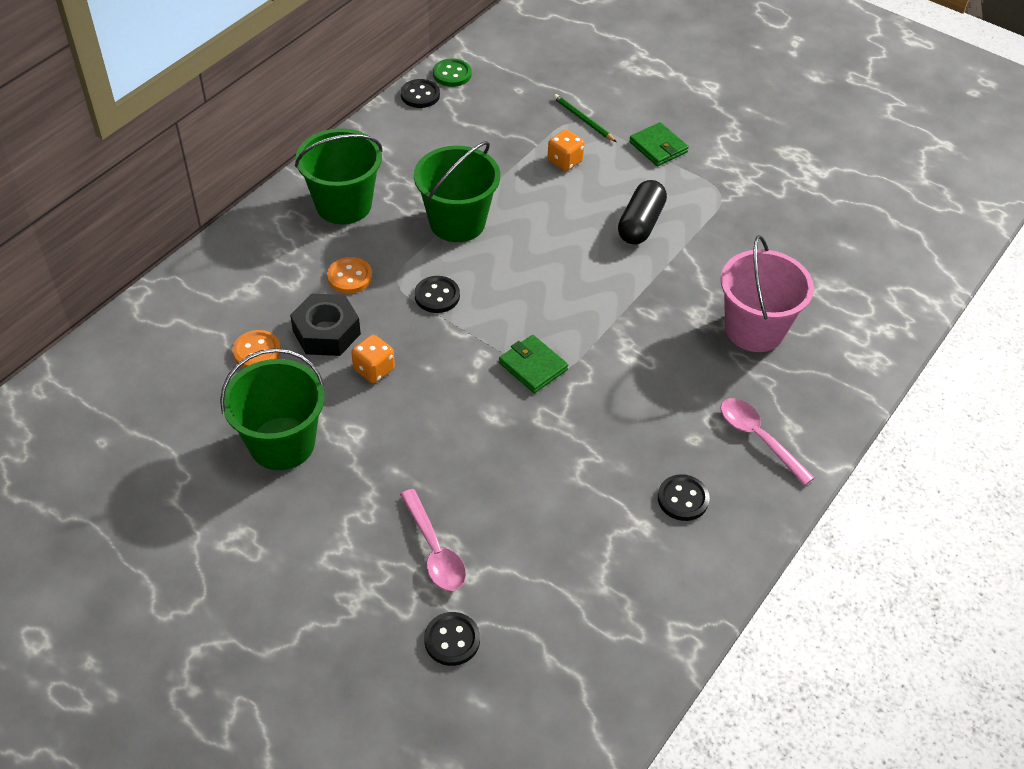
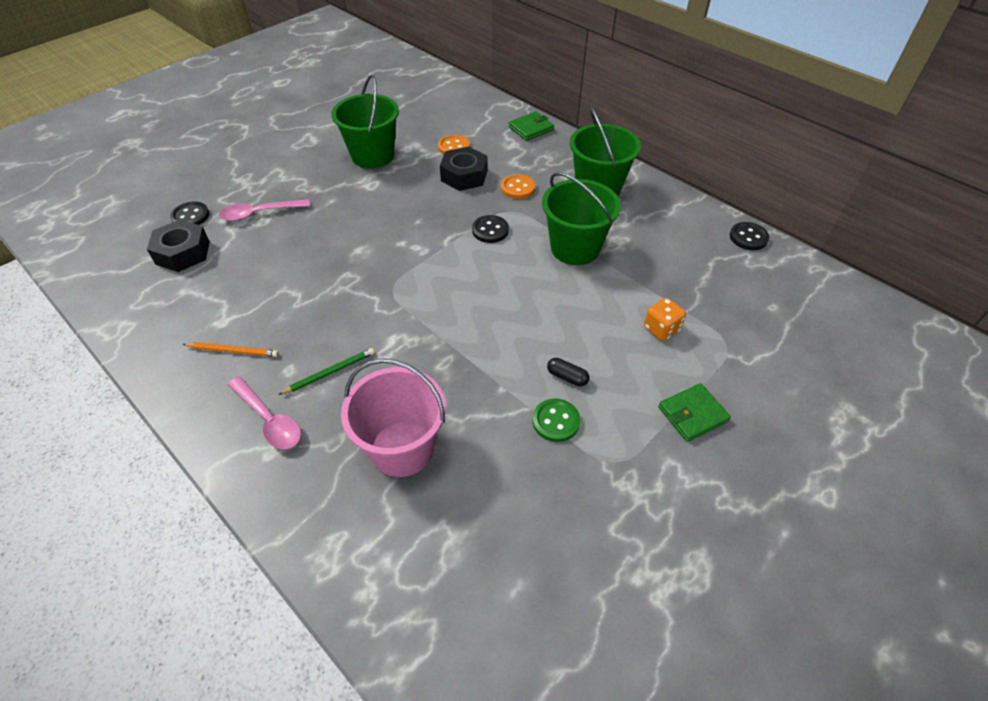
camera: 100 degrees right, 0 degrees up
(374, 369) = (423, 195): orange dice -> none
(452, 74) = (786, 260): green button -> green button (556, 421)
(532, 618) = (183, 253): none -> black nut
(533, 366) = (402, 277): green wallet -> green wallet (531, 128)
(583, 120) = (731, 353): green pencil -> green pencil (330, 372)
(640, 223) = (567, 377): black capsule -> black capsule, size x0.52
(683, 499) = (233, 351): black button -> orange pencil
(758, 438) = (269, 419): pink spoon -> pink spoon turned 75 degrees clockwise

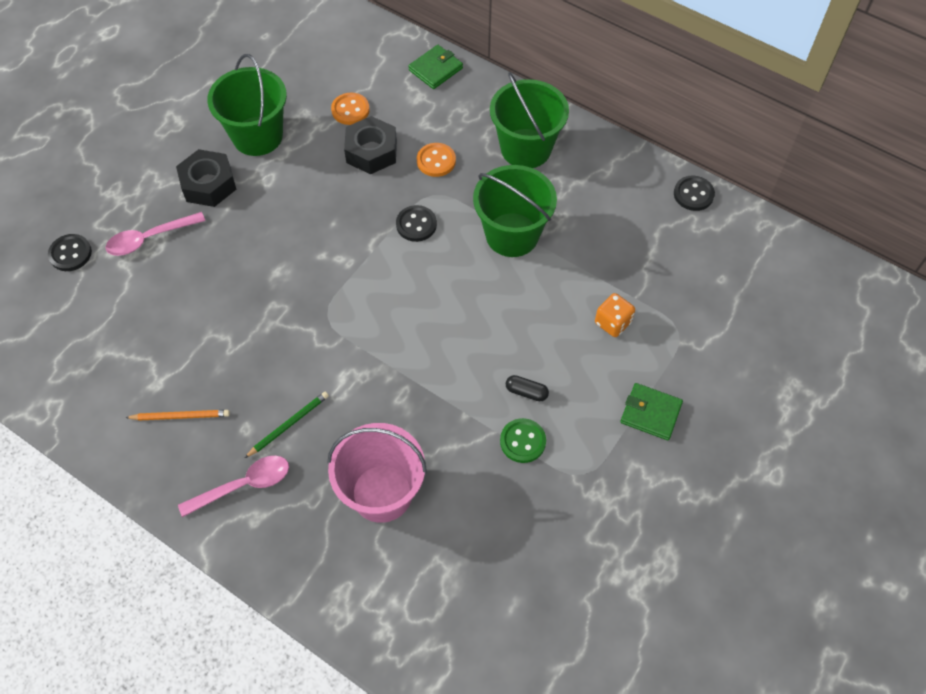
camera: 10 degrees left, 10 degrees up
(183, 253) = (80, 304): black nut -> black nut (208, 184)
(269, 419) = (243, 485): pink spoon -> pink spoon turned 60 degrees counterclockwise
(692, 414) = (650, 413): green wallet -> green wallet turned 60 degrees clockwise

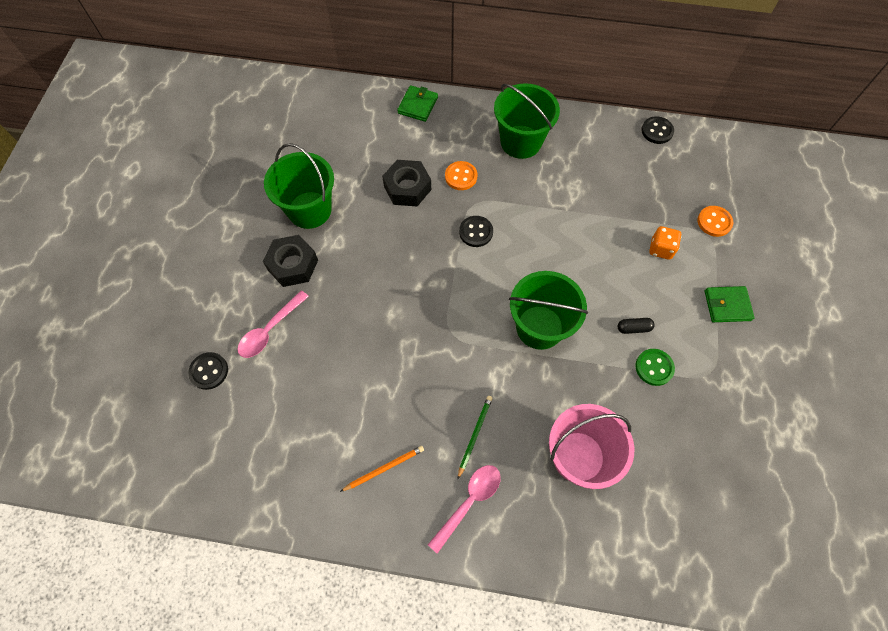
camera: 25 degrees left, 5 degrees up
(350, 110) = (371, 161): orange button -> orange button (714, 222)
(512, 235) = (550, 211): green bucket -> green bucket (539, 327)

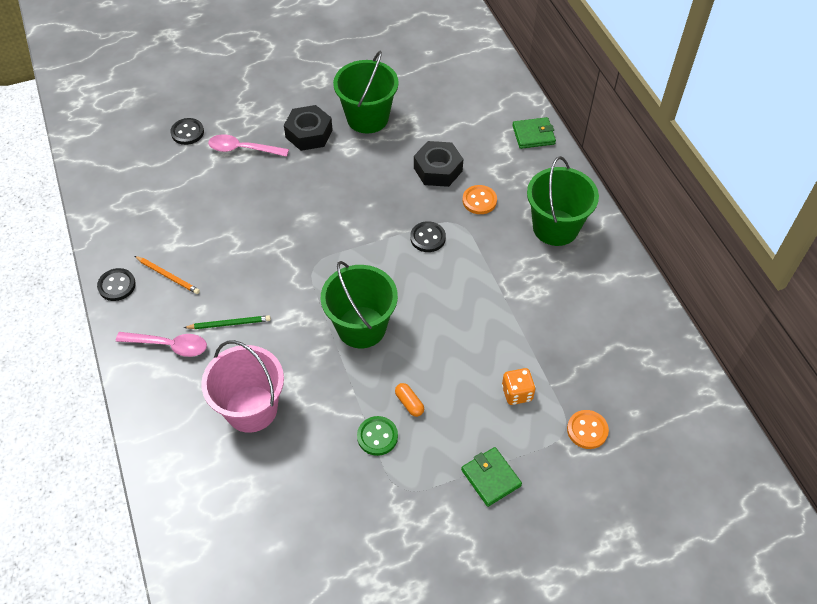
camera: 60 degrees right, 10 degrees down
(633, 328) = (409, 403): black capsule -> orange capsule
(657, 131) = (665, 335): black button -> black button (117, 285)

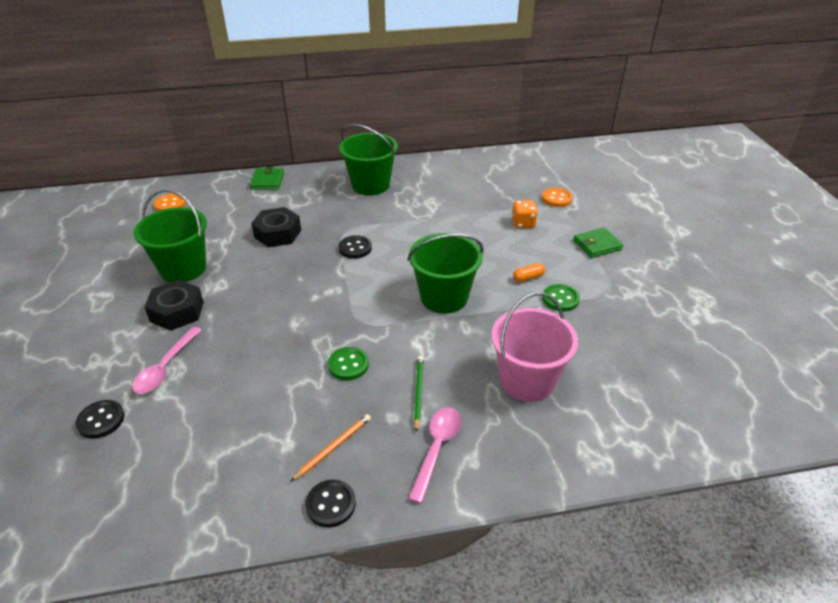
camera: 80 degrees left, 15 degrees down
(258, 267) = (348, 365): none -> green button
(479, 201) = (326, 216): orange button -> orange button (170, 204)

